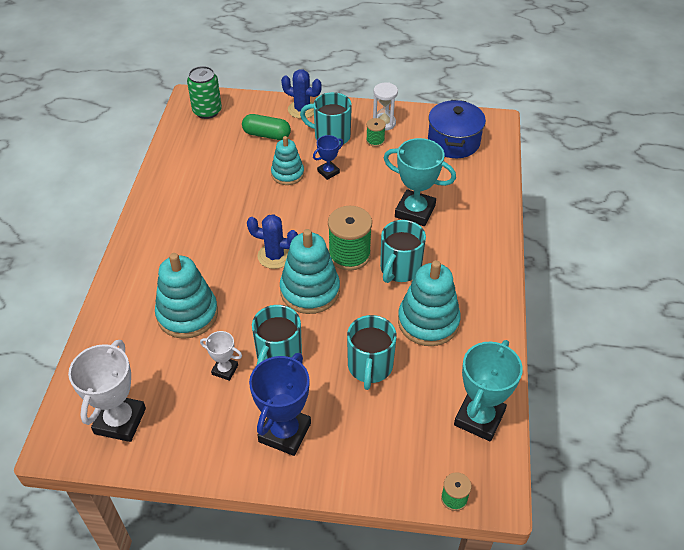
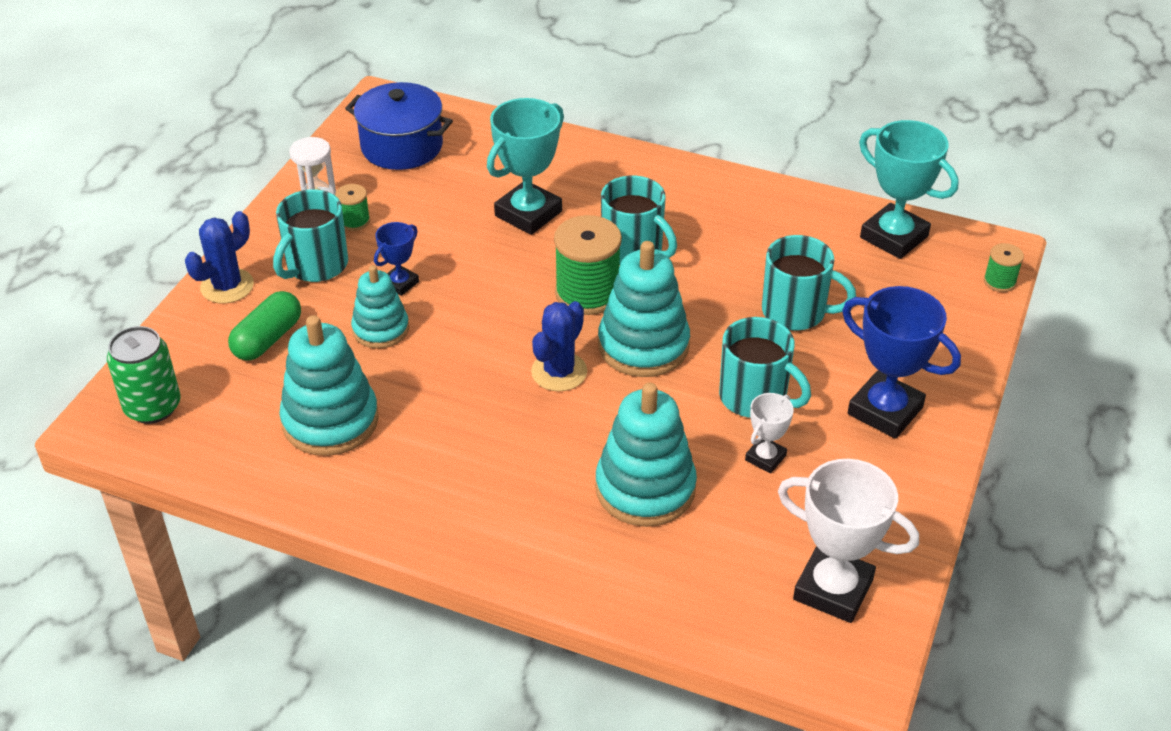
camera: 75 degrees left, 5 degrees down
(328, 172) = (400, 283): blue trophy -> blue trophy turned 60 degrees clockwise
(428, 321) = (735, 245): turquoise stacking toy -> turquoise stacking toy (330, 421)

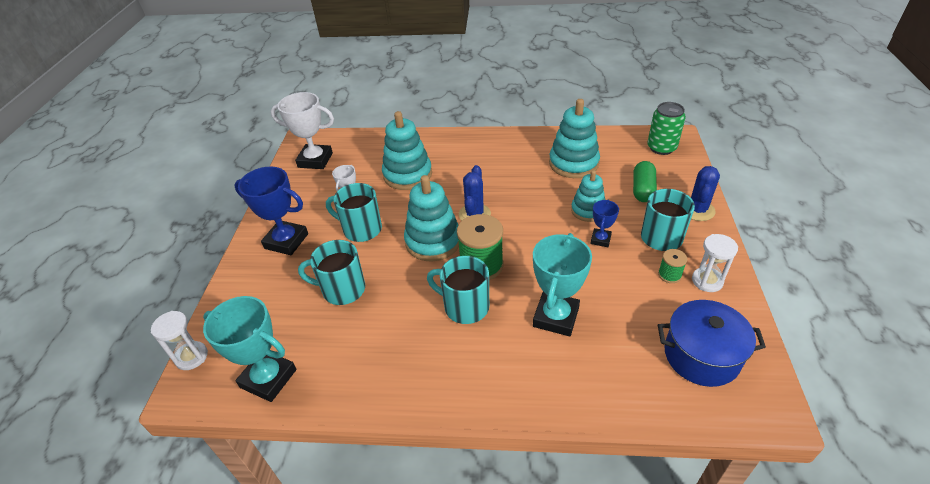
camera: 165 degrees right, 0 degrees up
(999, 281) = (191, 357): green spool -> white hourglass

